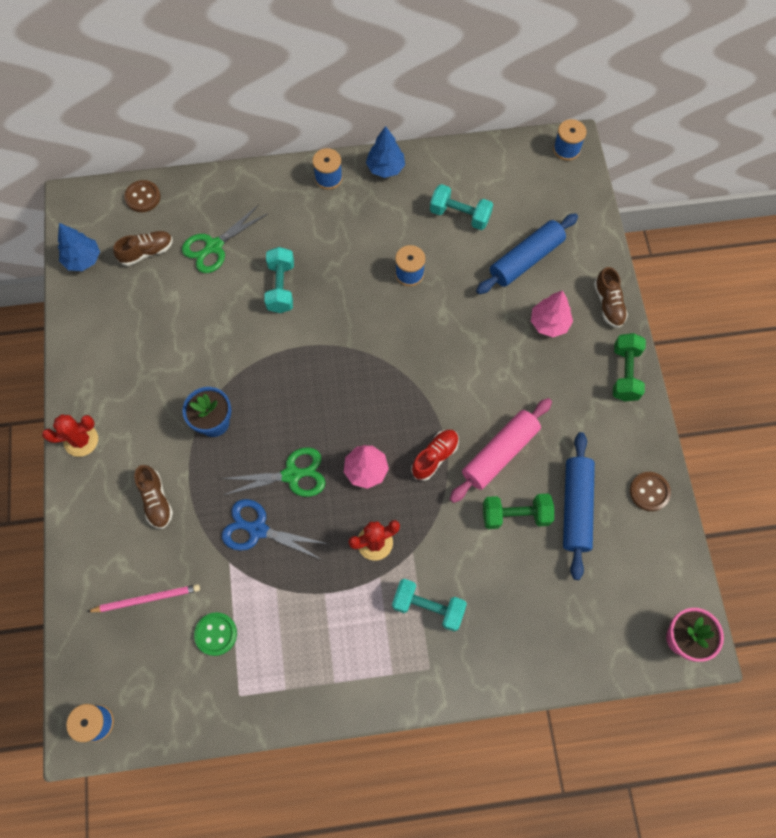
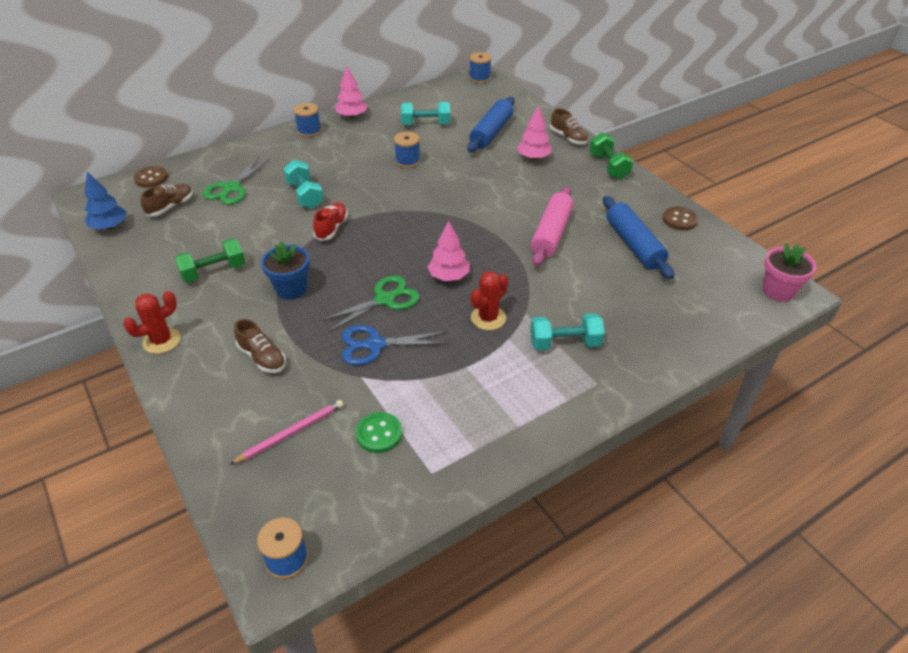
camera: 25 degrees left, 25 degrees down
(385, 168) = (352, 116): blue tree -> pink tree
(435, 457) = (501, 251): red shoe -> red shoe (331, 228)
(515, 515) = (592, 264): green dumbbell -> green dumbbell (214, 271)

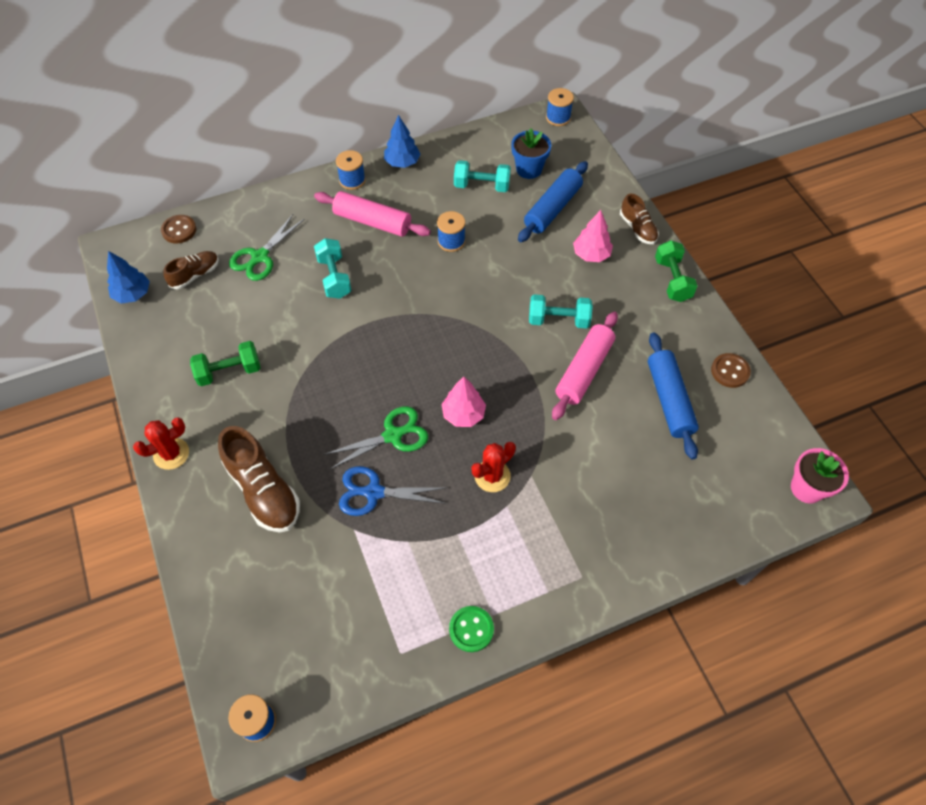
camera: 10 degrees right, 15 degrees up
(262, 358) = (263, 490): brown shoe -> brown shoe, size x1.73
(291, 289) = (302, 407): blue flower pot -> blue flower pot (529, 169)
(291, 433) = (279, 585): pink pencil -> none
(331, 228) = (355, 329): red shoe -> none
(333, 155) = (372, 222): none -> pink rolling pin
(352, 116) = (402, 162): pink tree -> blue tree
(379, 434) = (359, 600): green button -> green button (471, 629)
(565, 343) = (562, 521): turquoise dumbbell -> turquoise dumbbell (558, 320)

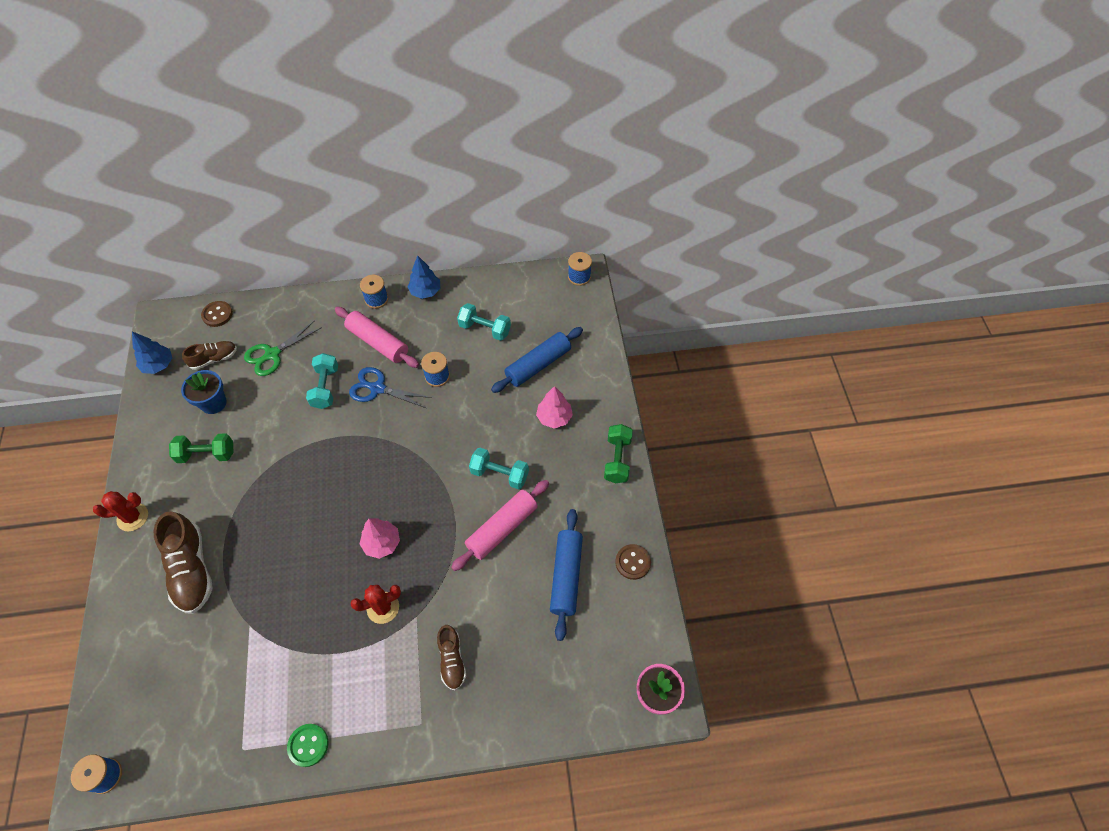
camera: 15 degrees right, 0 degrees up
(373, 492) = (278, 596): blue scissors -> blue scissors (377, 388)
(393, 435) = (315, 547): green scissors -> none
(529, 169) = (532, 322): blue flower pot -> blue flower pot (213, 403)
(637, 228) = (606, 402): brown shoe -> brown shoe (452, 660)

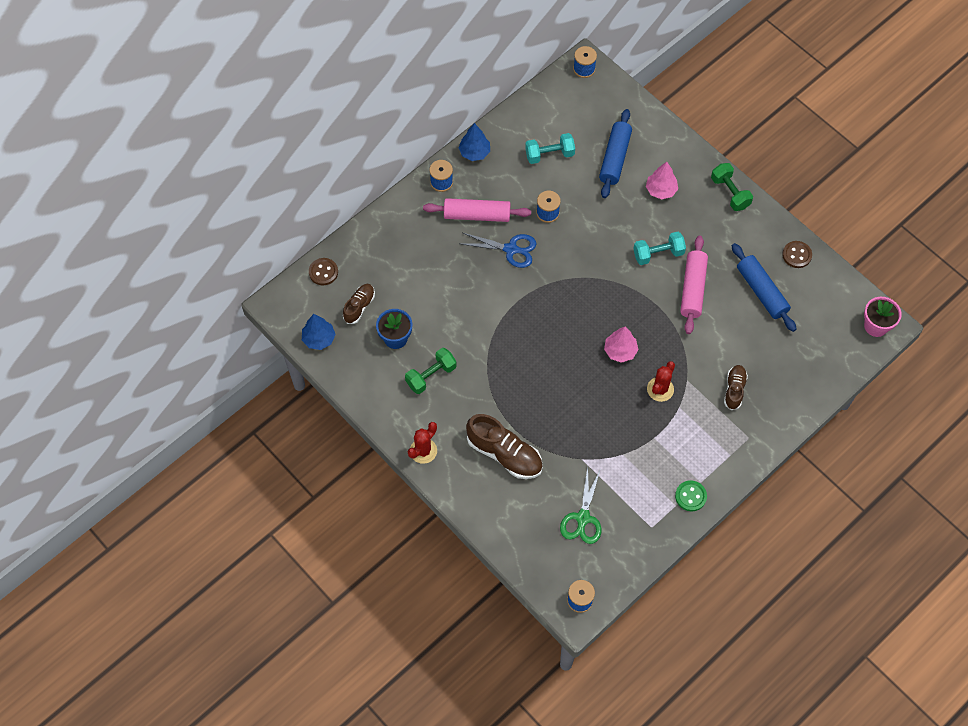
camera: 35 degrees left, 5 degrees up
(272, 354) = (402, 275): green scissors -> green scissors (583, 518)
(325, 387) = (471, 273): turquoise dumbbell -> none
(377, 388) = (511, 249): blue scissors -> blue scissors turned 150 degrees counterclockwise
(452, 660) = (734, 390): brown shoe -> brown shoe turned 120 degrees counterclockwise

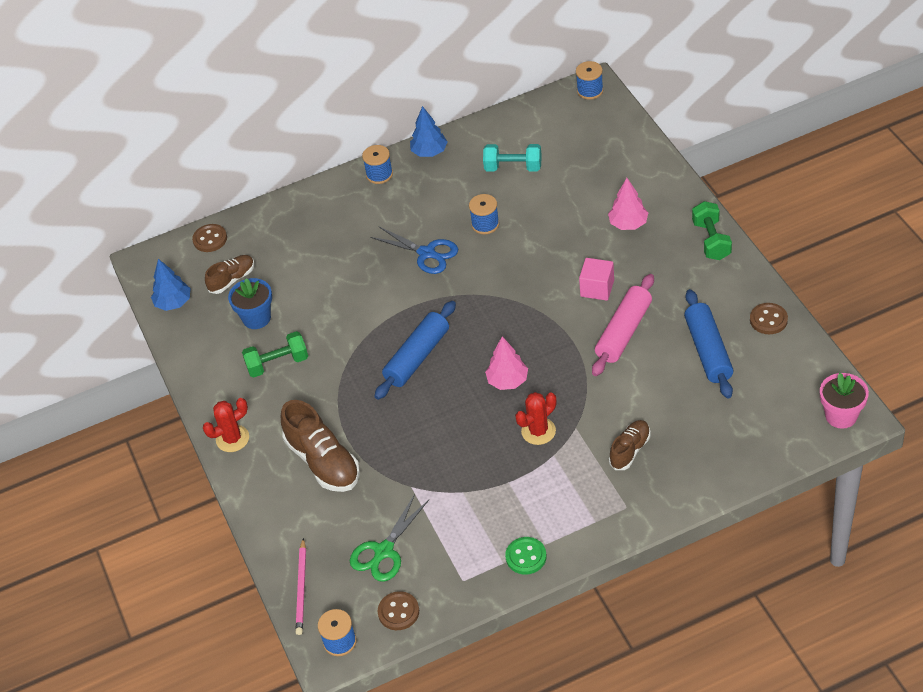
camera: 25 degrees right, 15 degrees down
(477, 215) = (404, 213): pink rolling pin -> none
(533, 565) = (301, 589): none -> pink pencil
(614, 565) = (398, 612): none -> brown button
(615, 158) = (587, 183): blue rolling pin -> blue rolling pin (417, 357)
(658, 254) = (597, 288): turquoise dumbbell -> pink cube

